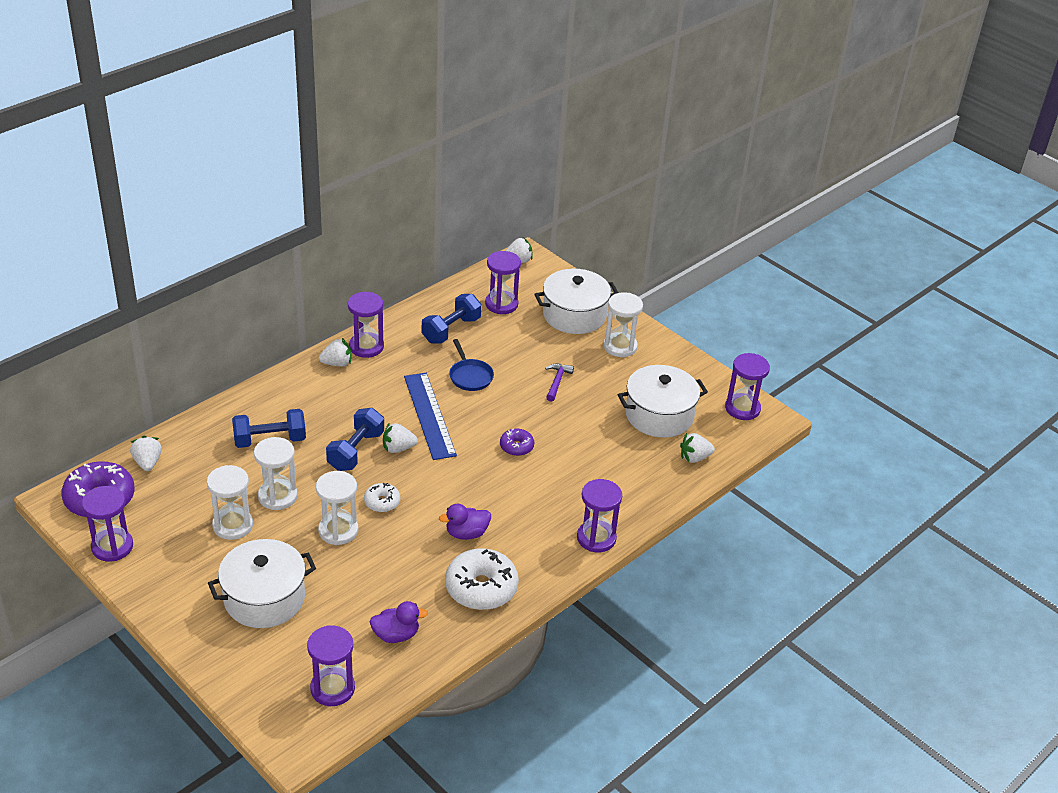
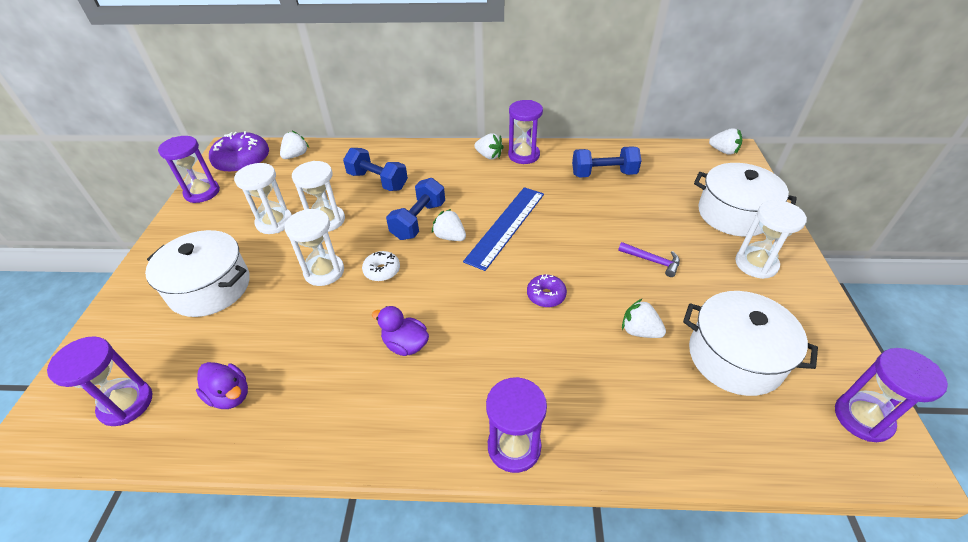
camera: 50 degrees right, 5 degrees up
(356, 451) = (418, 221): blue dumbbell -> blue dumbbell turned 45 degrees counterclockwise
(470, 376) = (577, 214): blue pan -> none
(481, 588) = (347, 409): white donut -> none
(501, 304) = (670, 175): purple hourglass -> none
(557, 382) = (652, 261): purple hammer -> purple hammer turned 60 degrees clockwise
(694, 458) = (734, 436): white strawberry -> white strawberry (639, 331)

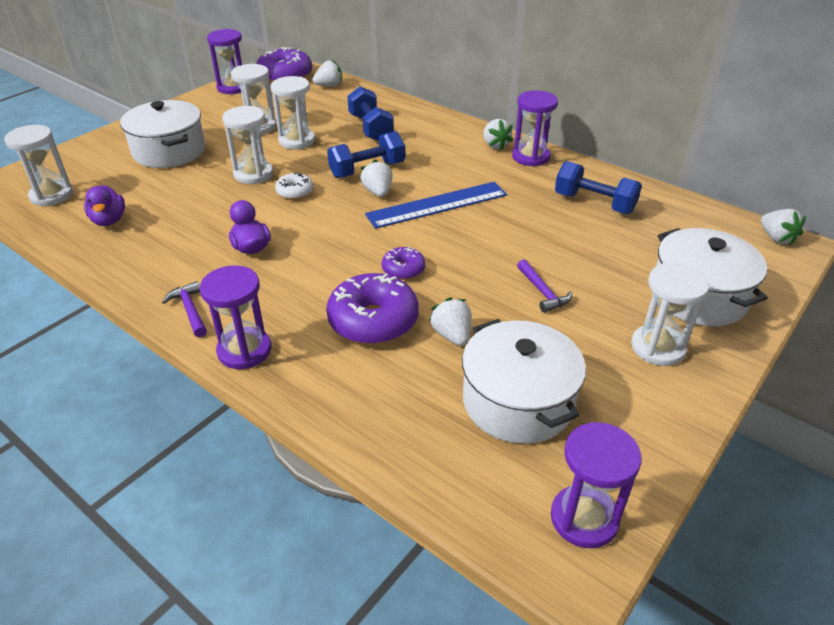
camera: 35 degrees right, 5 degrees down
(126, 404) = (52, 195): purple hourglass -> white hourglass
(423, 440) = (190, 310): none -> purple hammer
(576, 353) = (373, 321): none -> purple donut

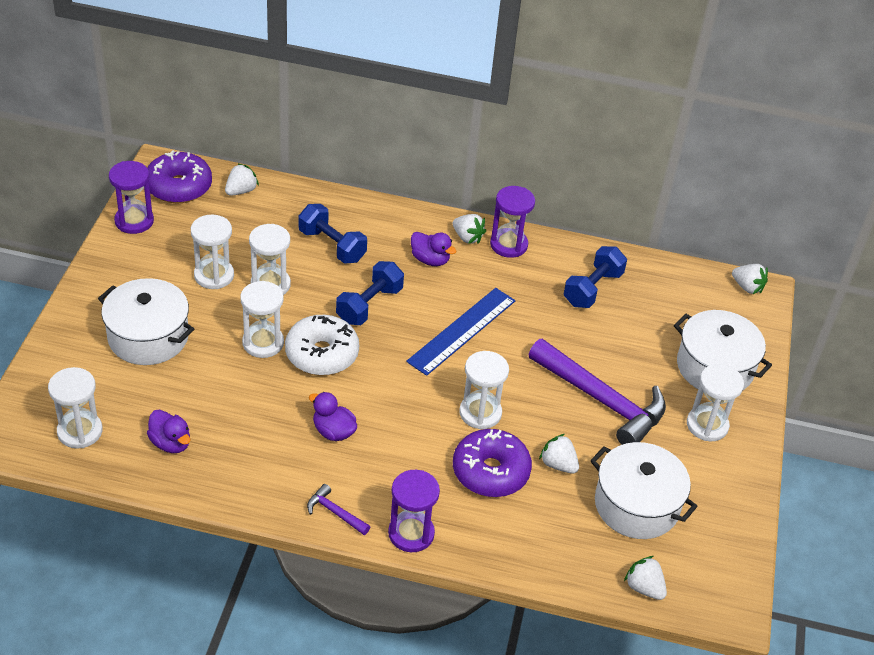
camera: 30 degrees left, 5 degrees up
(295, 192) = (322, 354): white donut -> white donut, size x1.91
(378, 192) = (399, 331): white strawberry -> white strawberry (644, 587)
(403, 269) = (480, 413): purple donut -> white hourglass
(448, 152) = (430, 260): none -> purple duck
(542, 292) = (601, 400): purple hammer -> purple hammer, size x2.36
(584, 518) = (721, 574): purple hourglass -> none
(594, 203) = (592, 289): blue dumbbell -> blue dumbbell turned 60 degrees counterclockwise

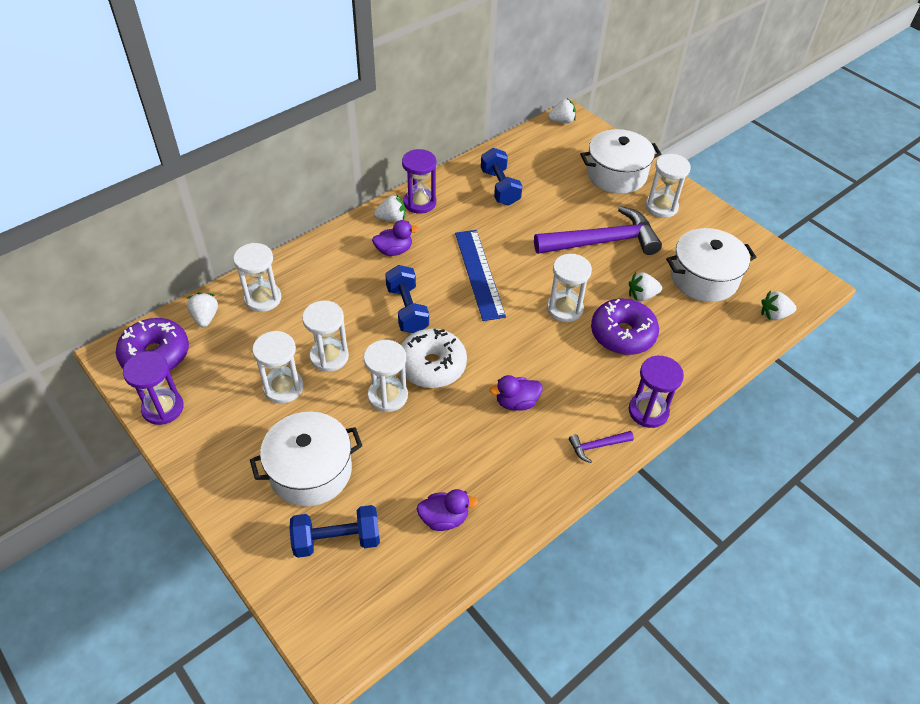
camera: 50 degrees left, 5 degrees up
(80, 431) = (376, 582): white hourglass -> white hourglass (263, 298)
(332, 246) = (324, 296): blue dumbbell -> blue dumbbell (337, 540)

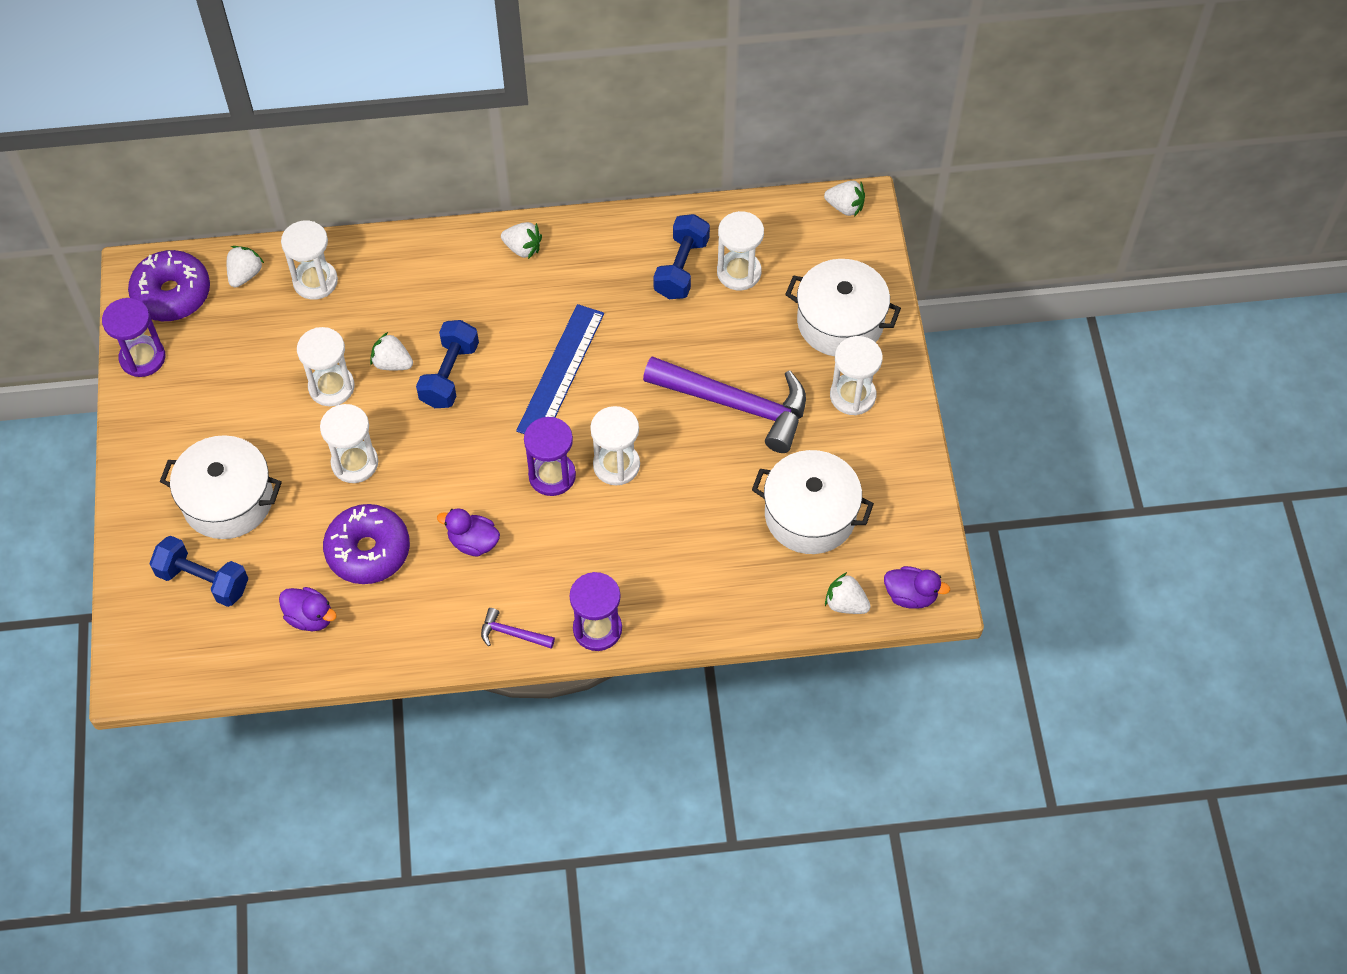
camera: 35 degrees right, 10 degrees up
(283, 387) = (264, 397): white hourglass -> white hourglass (739, 272)
(394, 250) = (493, 292): purple duck -> purple duck (910, 595)
(419, 202) = (571, 242): purple hourglass -> purple hourglass (552, 475)
(432, 366) = (423, 454): white donut -> none
(622, 334) = (651, 530): purple donut -> purple donut (368, 551)
(642, 296) = (717, 497): white strawberry -> white strawberry (392, 363)

